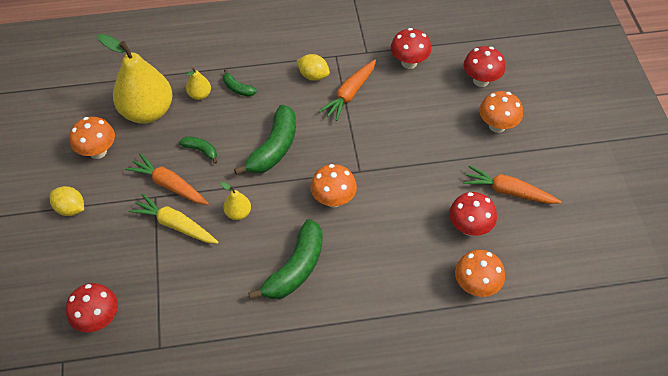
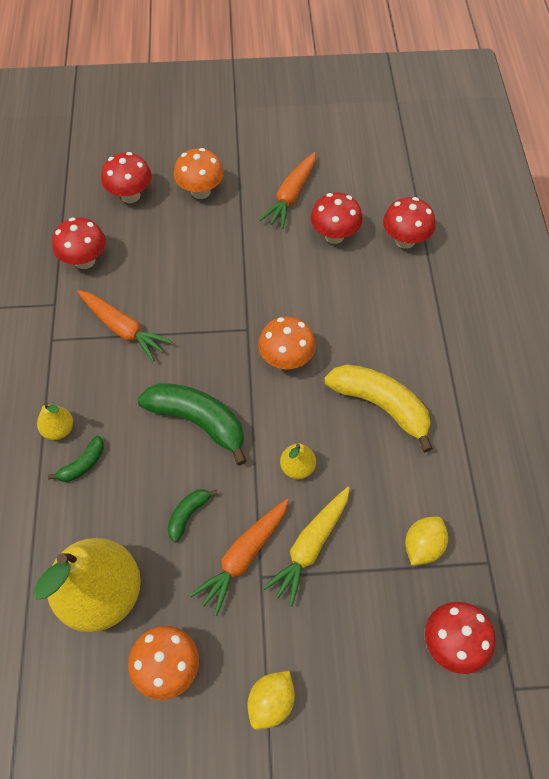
camera: 85 degrees left, 5 degrees up
(200, 95) = (84, 517): yellow pear -> yellow pear (59, 429)
(295, 269) = (381, 406): green banana -> yellow banana
(313, 76) = (81, 368): yellow lemon -> yellow lemon (423, 546)
(476, 285) = (405, 240): orange mushroom -> red mushroom

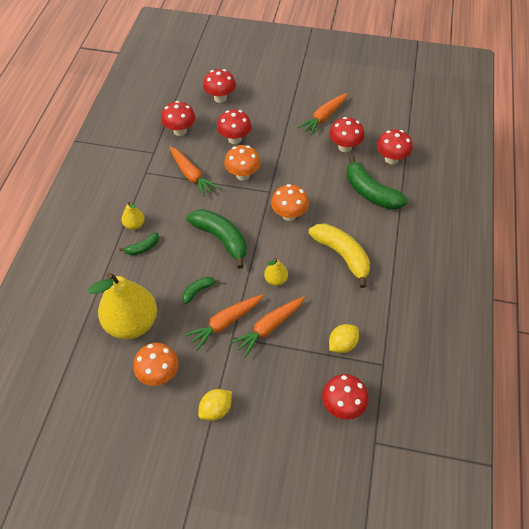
camera: 15 degrees right, 5 degrees down
(171, 256) = (234, 139): none -> red mushroom
(200, 191) = (265, 104): orange mushroom -> orange mushroom (242, 175)
(310, 547) = (269, 327): yellow carrot -> orange carrot
(391, 298) = (370, 192): none -> green banana

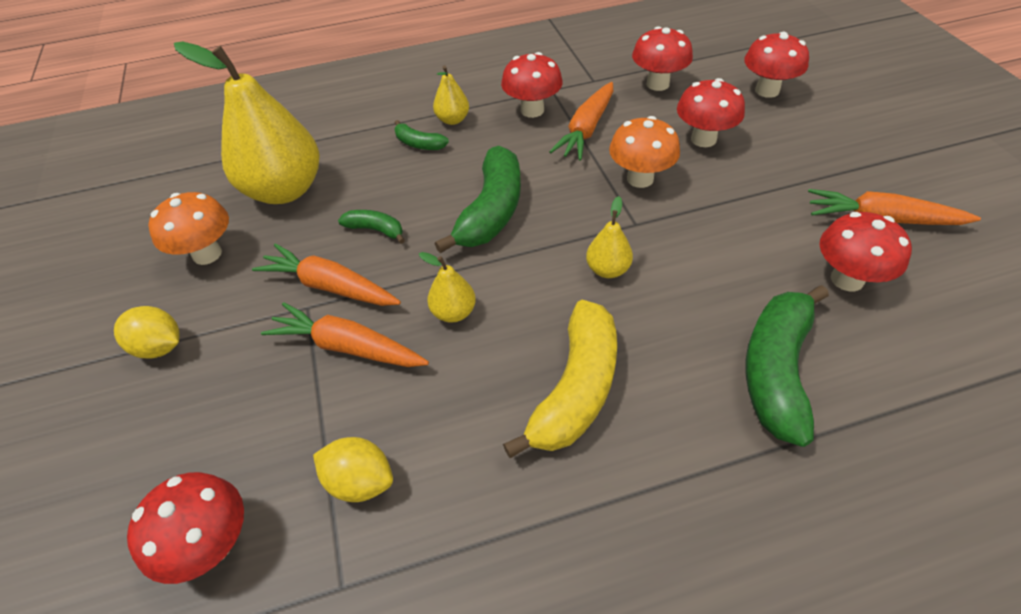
camera: 65 degrees right, 5 degrees down
(289, 215) = (607, 269): orange mushroom -> yellow pear
(391, 159) = (906, 370): red mushroom -> red mushroom (532, 110)

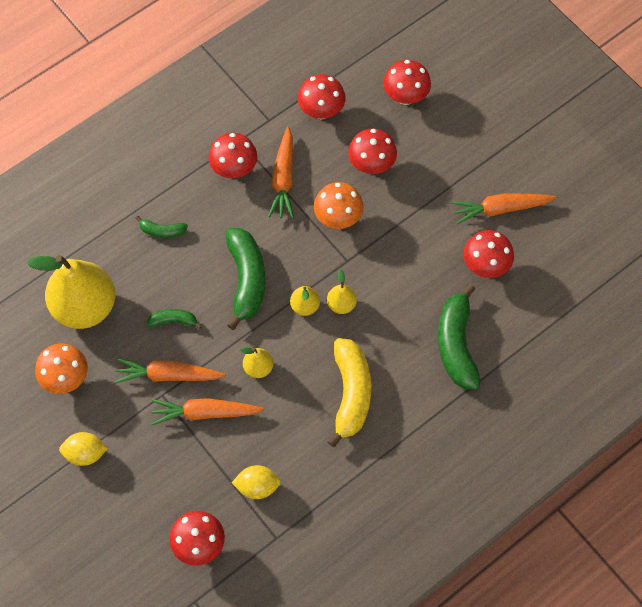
camera: 25 degrees left, 15 degrees up
(453, 120) = (176, 197): yellow pear -> yellow pear (305, 306)

